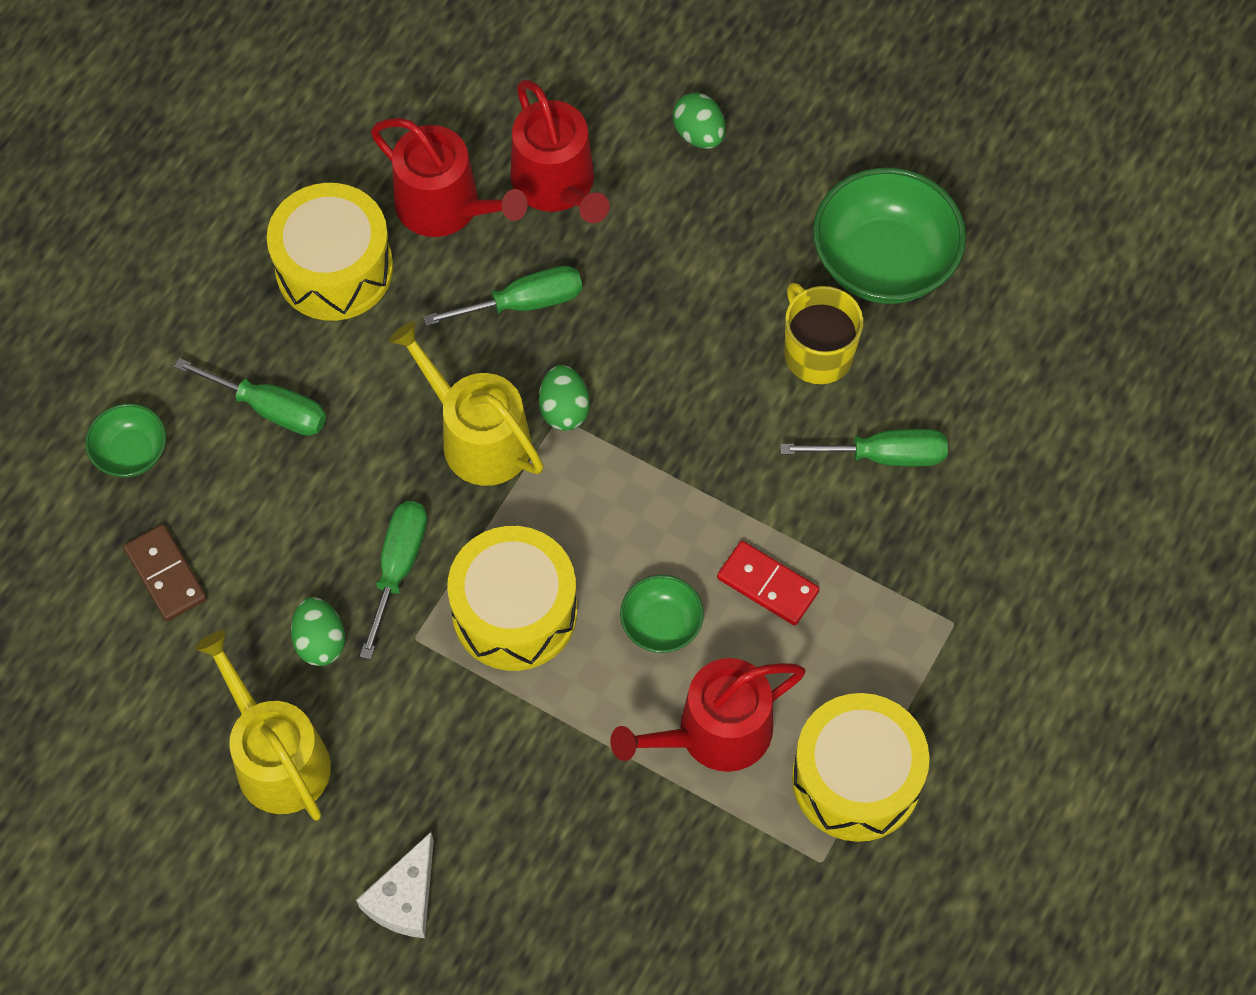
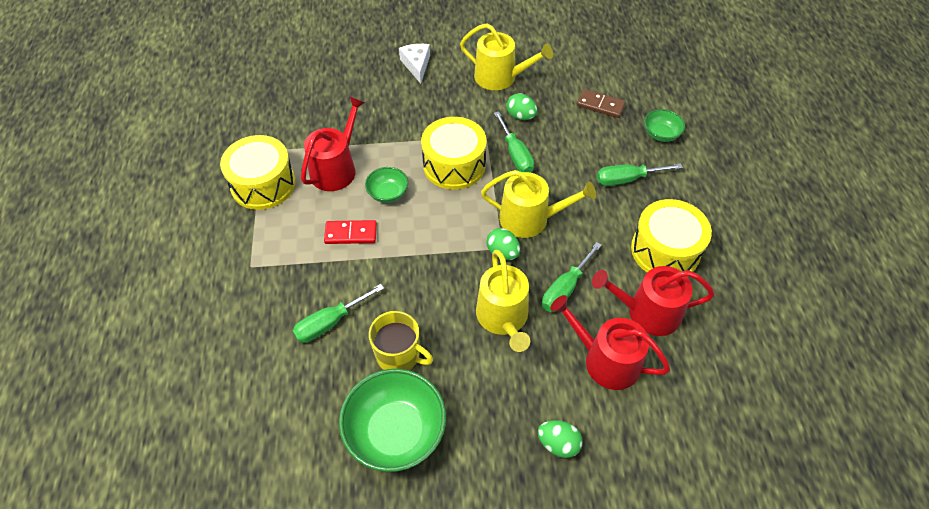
camera: 145 degrees right, 10 degrees down
(641, 315) = (503, 318): none -> yellow watering can

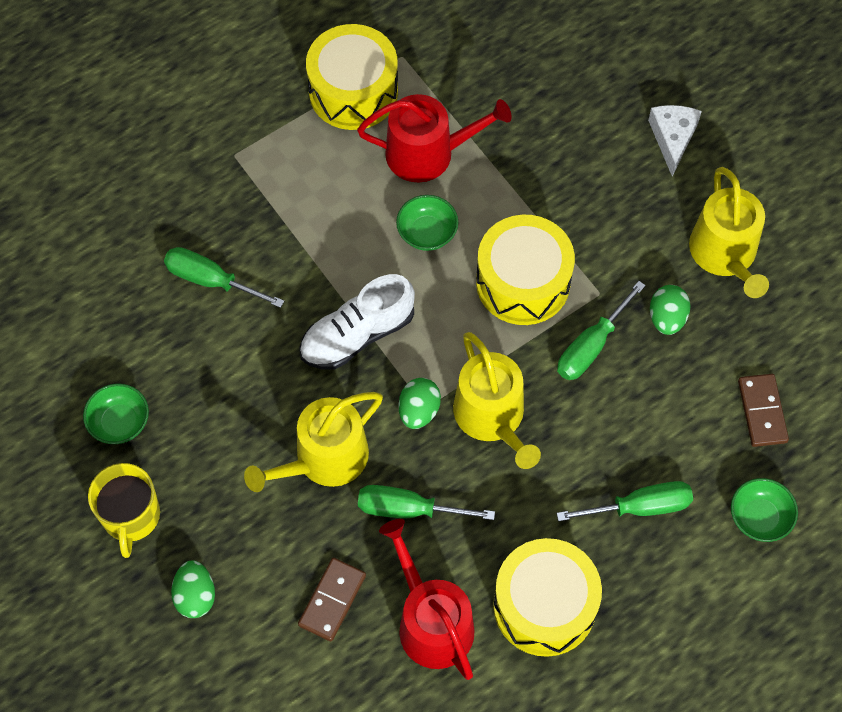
camera: 60 degrees right, 10 degrees up
(351, 234) = (341, 228): red domino -> none
(396, 432) = (120, 422): green bowl -> green bowl, size x0.52
(399, 355) = (211, 374): yellow mug -> yellow mug (131, 516)
(416, 65) = (672, 138): white cheese -> white cheese turned 45 degrees counterclockwise
(429, 260) = (357, 335): none -> white shoe
(605, 360) = (332, 600): red watering can -> brown domino
(627, 179) = (640, 507): green screwdriver -> green screwdriver turned 120 degrees clockwise

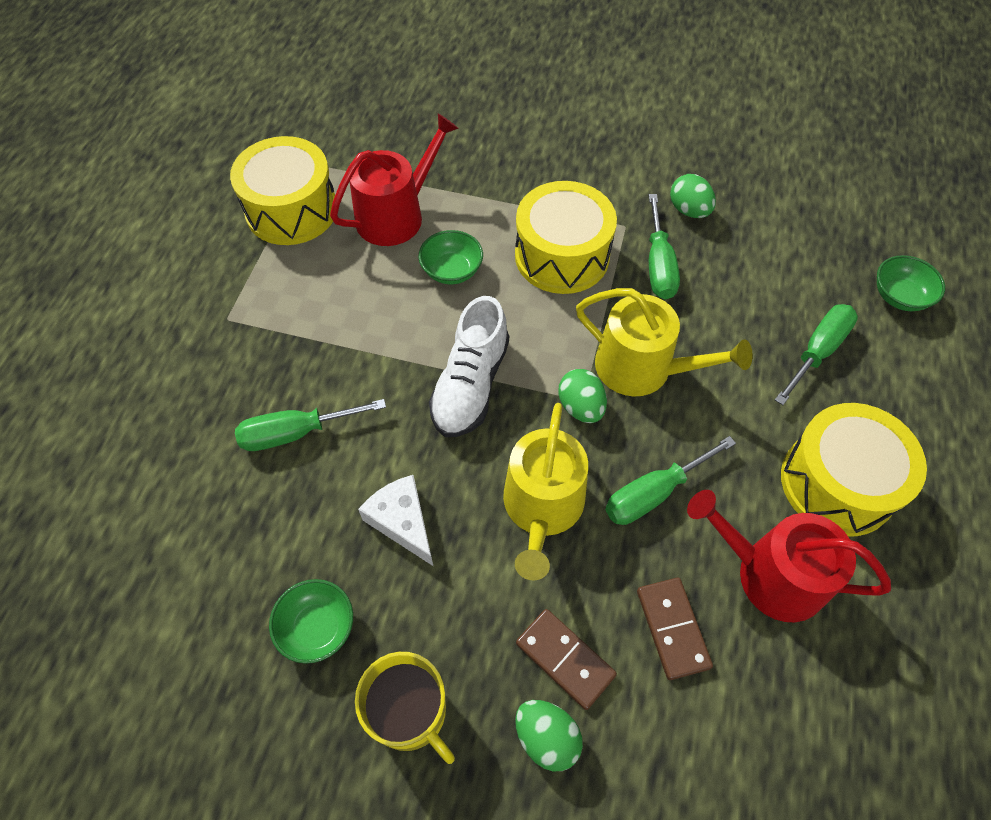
camera: 40 degrees left, 5 degrees down
(672, 138) = (566, 98): white cheese -> white cheese (402, 522)
(725, 255) = (681, 146): yellow watering can -> none
(762, 411) = (818, 226): brown domino -> brown domino (565, 659)

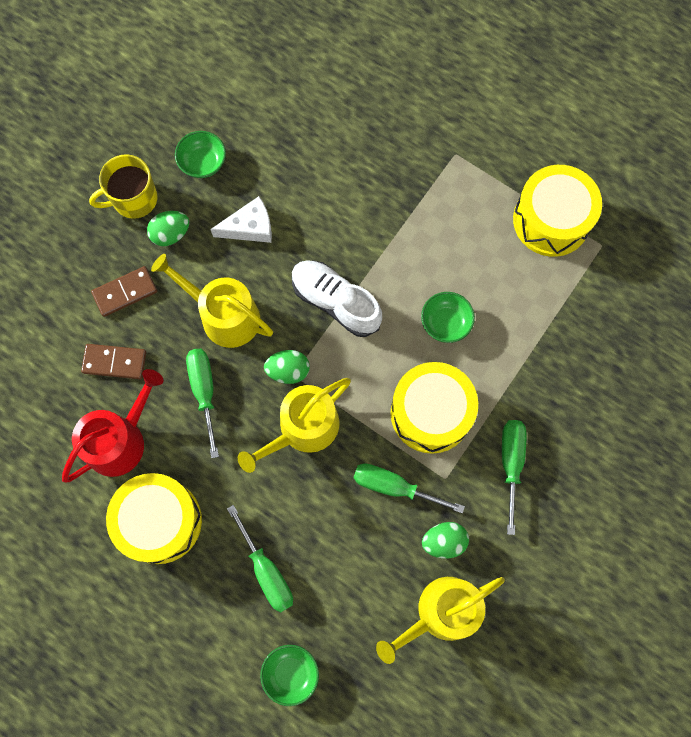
camera: 110 degrees right, 15 degrees up
(296, 433) = (341, 179): green screwdriver -> green screwdriver (511, 463)
(396, 215) = (519, 298): red watering can -> none
(546, 738) = (88, 266): green egg -> green egg (171, 234)
(757, 195) = (441, 613): none -> yellow watering can

